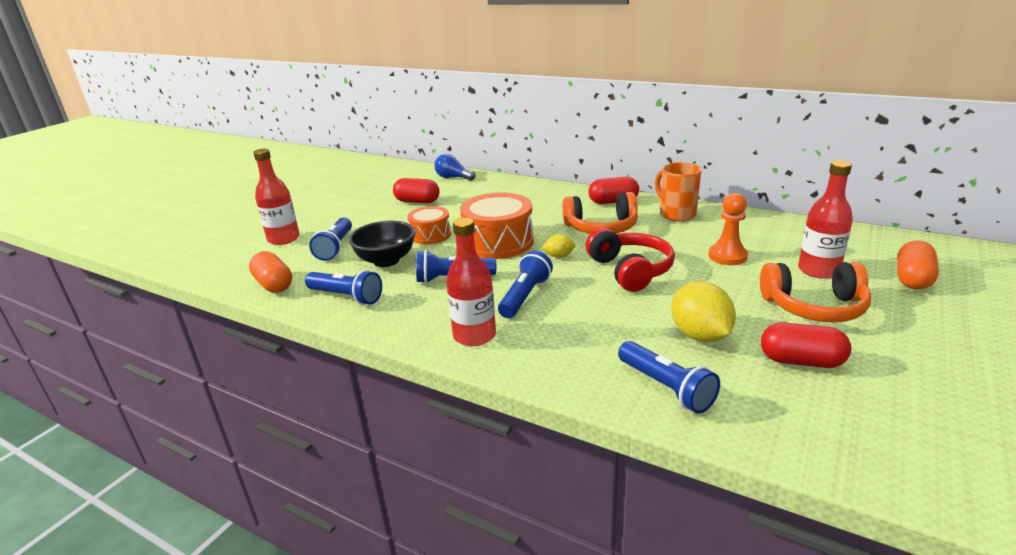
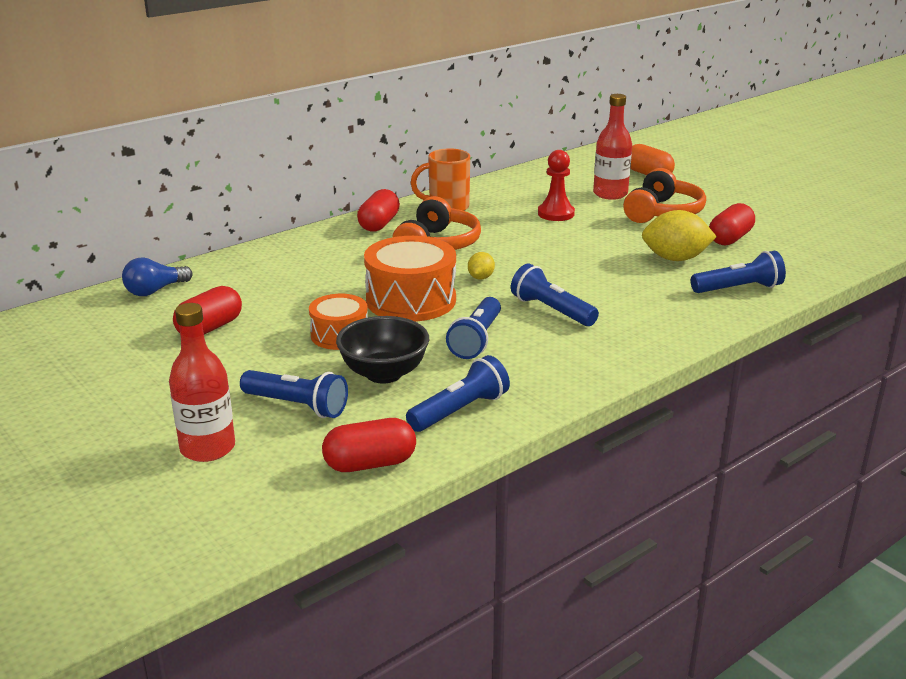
camera: 70 degrees left, 0 degrees up
(274, 285) = (370, 464): orange capsule -> red capsule
(474, 335) = (609, 348): red bottle -> none
(630, 270) = (544, 255): red headphones -> none
(727, 256) = (556, 214): orange pawn -> red pawn

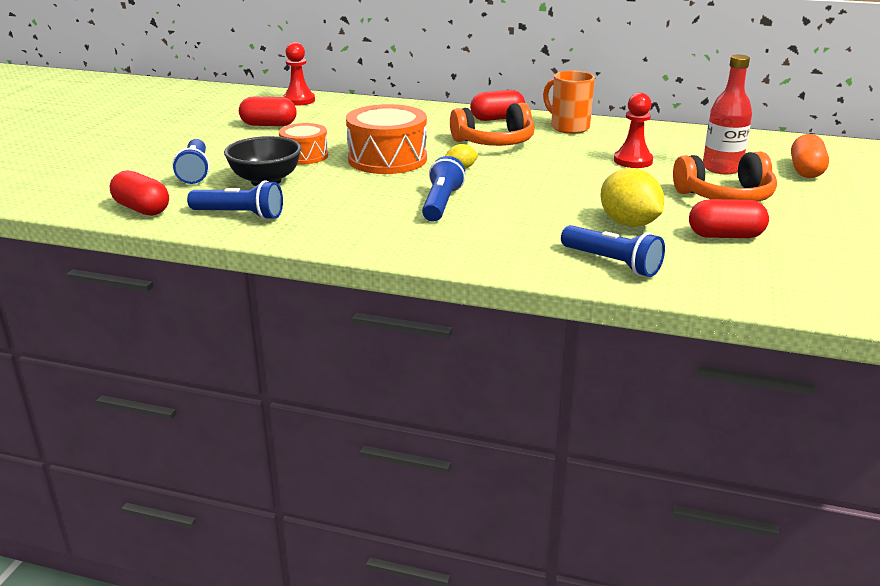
camera: 55 degrees right, 0 degrees up
(155, 291) = (299, 100): blue light bulb -> red pawn
(207, 448) = (122, 166): red bottle -> none
(476, 340) = (354, 193): blue flashlight -> none

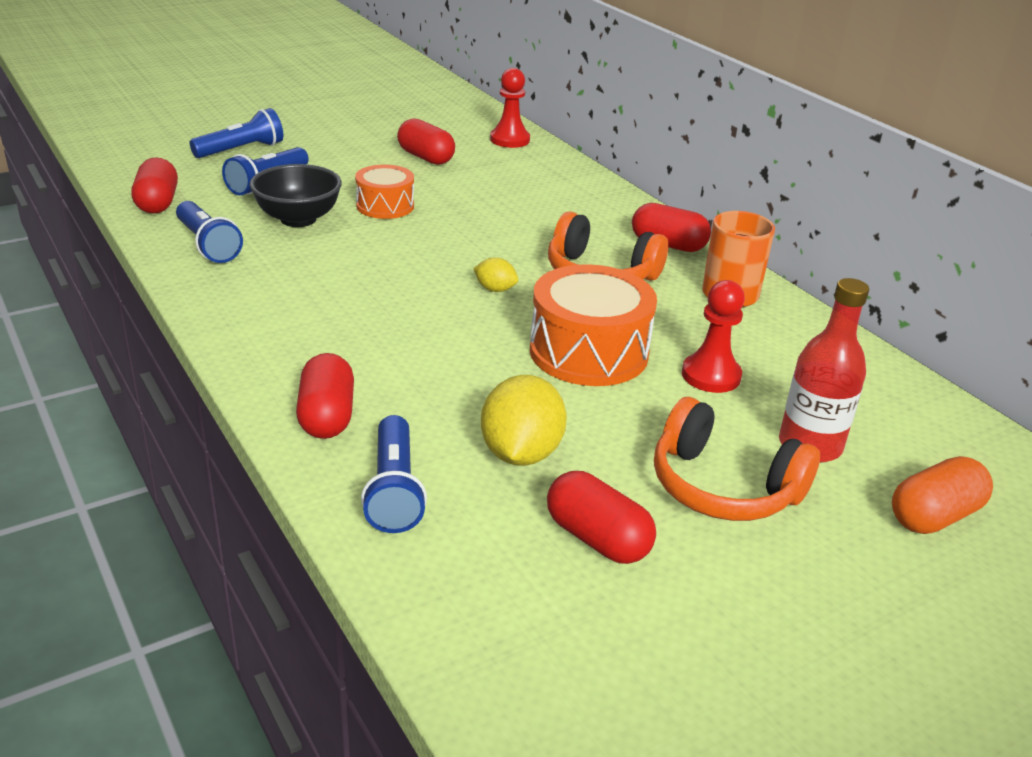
camera: 40 degrees right, 5 degrees up
(387, 159) = (449, 244): orange drum -> orange drum (588, 352)
(441, 203) = (389, 321): blue flashlight -> blue flashlight (241, 150)
(511, 253) = (327, 416): none -> red capsule

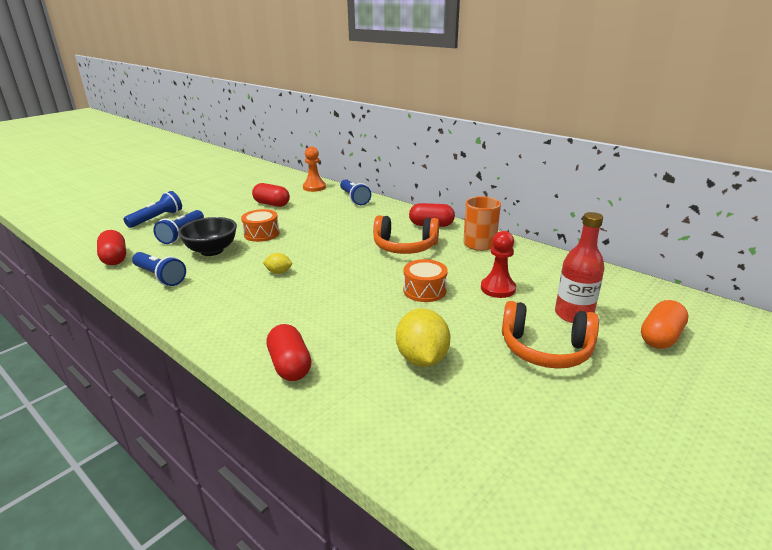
camera: 15 degrees left, 5 degrees down
(394, 490) = (358, 402): blue flashlight -> blue flashlight (354, 198)
(495, 289) = (351, 267): yellow lemon -> yellow lemon (278, 272)
(509, 140) = (314, 187): red pawn -> orange pawn
(588, 352) = (424, 290): orange drum -> orange drum, size x0.60
(597, 538) = (497, 399): red capsule -> none

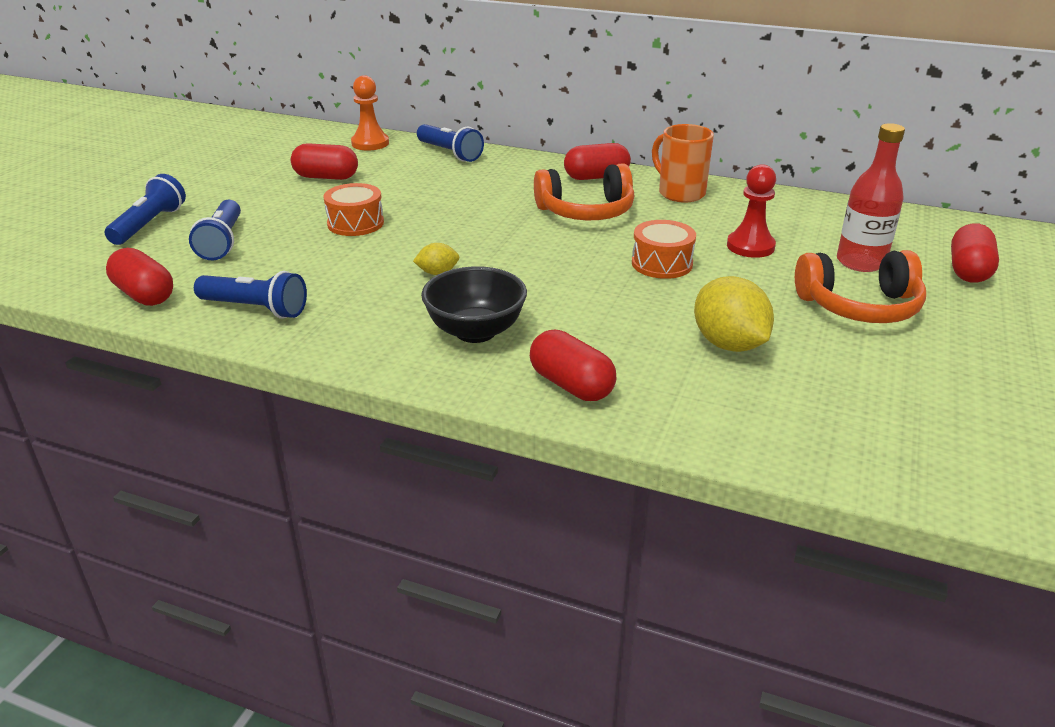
camera: 20 degrees left, 5 degrees up
(212, 251) = (300, 259): black bowl -> black bowl (475, 331)
(660, 337) = (968, 270): orange capsule -> red capsule

